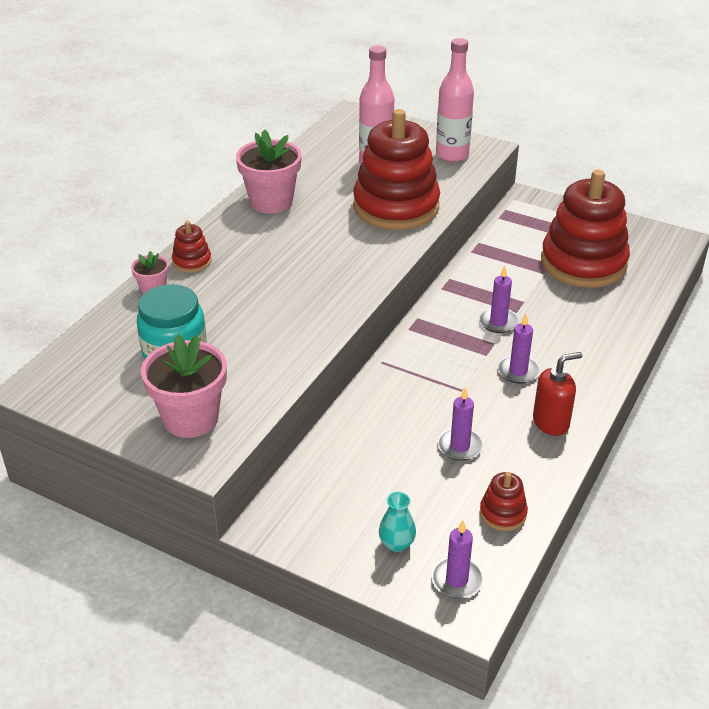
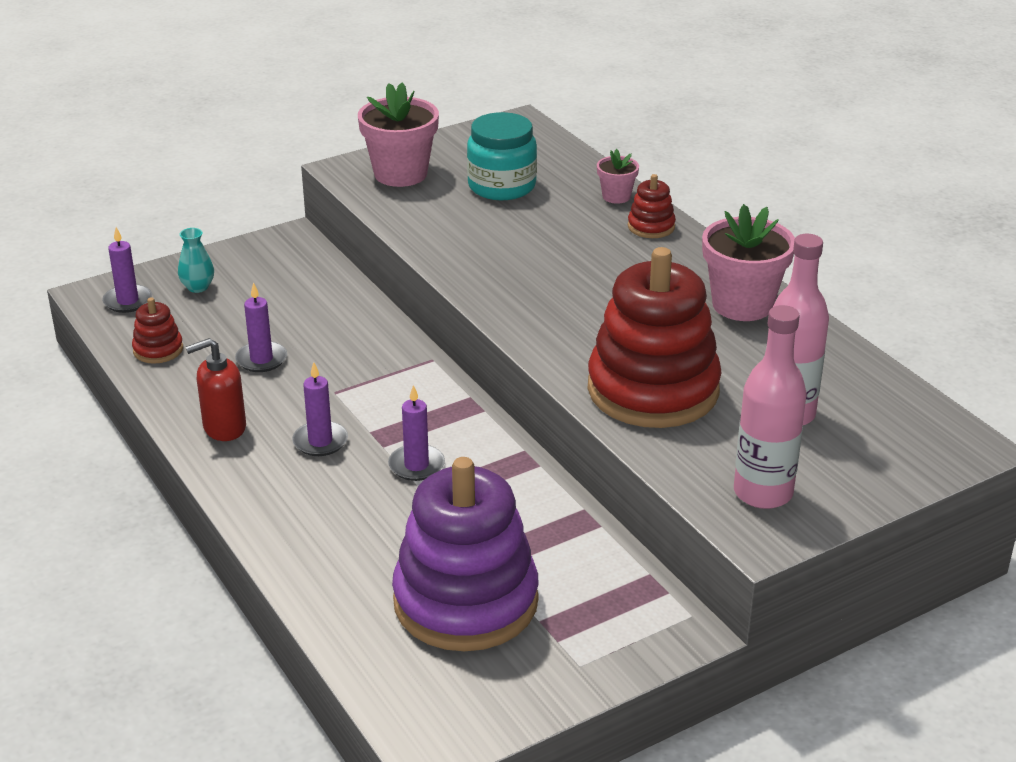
camera: 120 degrees right, 5 degrees down
(551, 422) = (224, 428): red soap dispenser -> red soap dispenser turned 60 degrees clockwise
(583, 263) = (465, 601): red stacking toy -> purple stacking toy

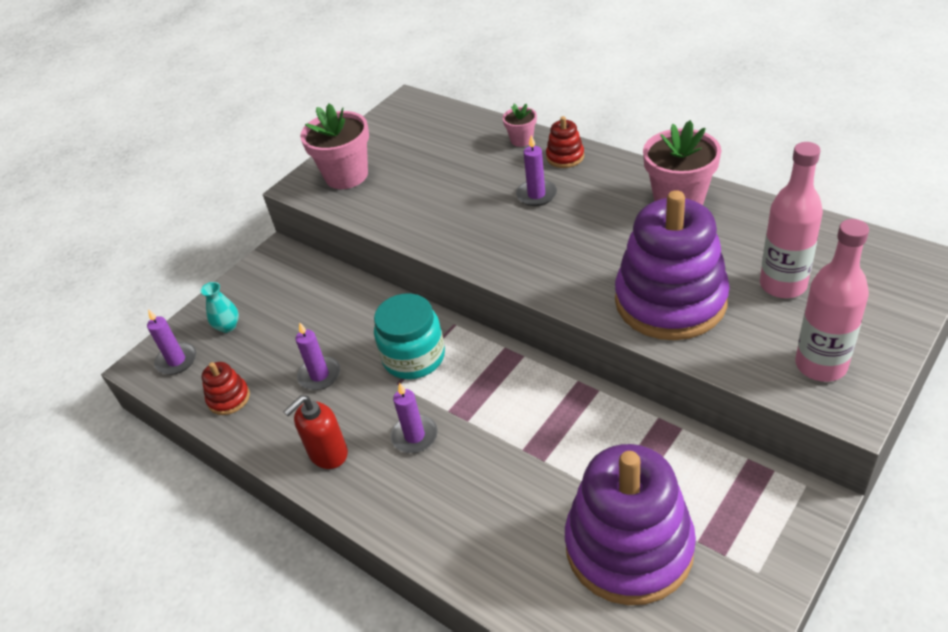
camera: 15 degrees left, 10 degrees up
(416, 465) = (505, 428): purple candle -> purple candle (536, 195)
(502, 186) = (431, 160): turquoise jar -> turquoise jar (414, 357)
(653, 390) = (670, 301): red stacking toy -> purple stacking toy

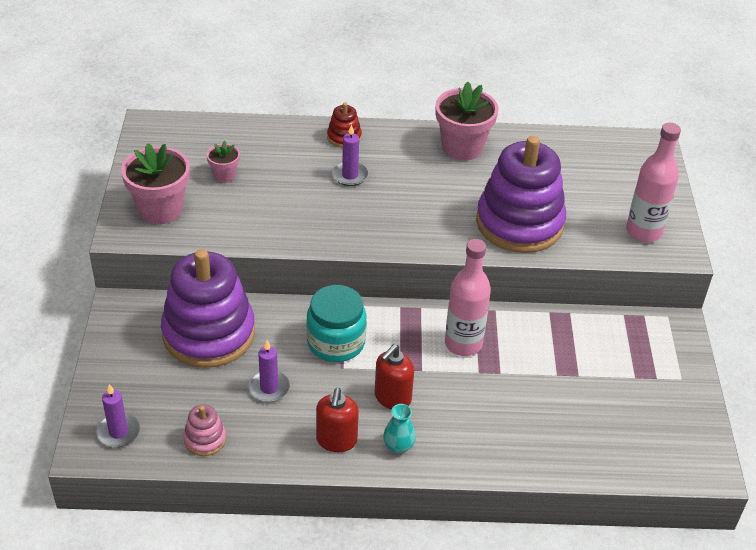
camera: 45 degrees left, 0 degrees up
(228, 326) = (138, 384): turquoise vase -> turquoise vase (398, 446)
(229, 398) = (205, 439): red stacking toy -> pink stacking toy
(414, 436) = (392, 398): purple candle -> red soap dispenser
(521, 140) = (293, 133): pink flower pot -> pink flower pot (224, 175)
(629, 547) = (599, 400): purple stacking toy -> purple stacking toy (209, 333)
(783, 285) = (580, 187): pink bottle -> pink bottle (463, 344)

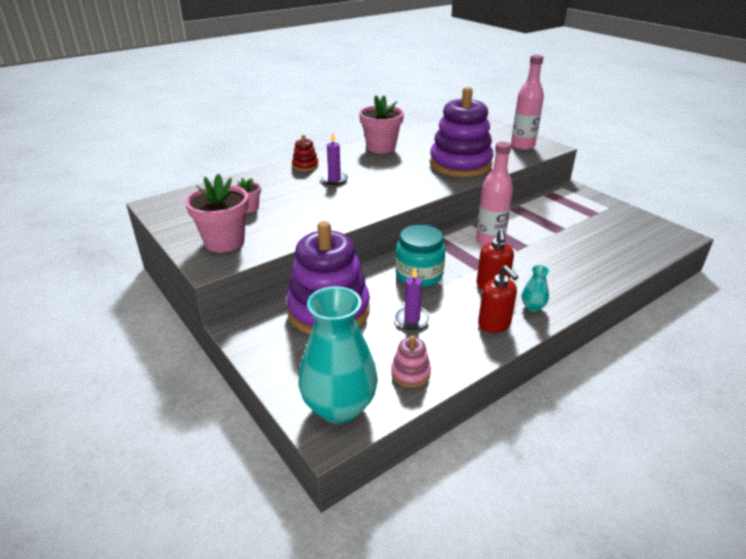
camera: 35 degrees left, 10 degrees down
(118, 432) = (339, 407): purple candle -> turquoise vase

